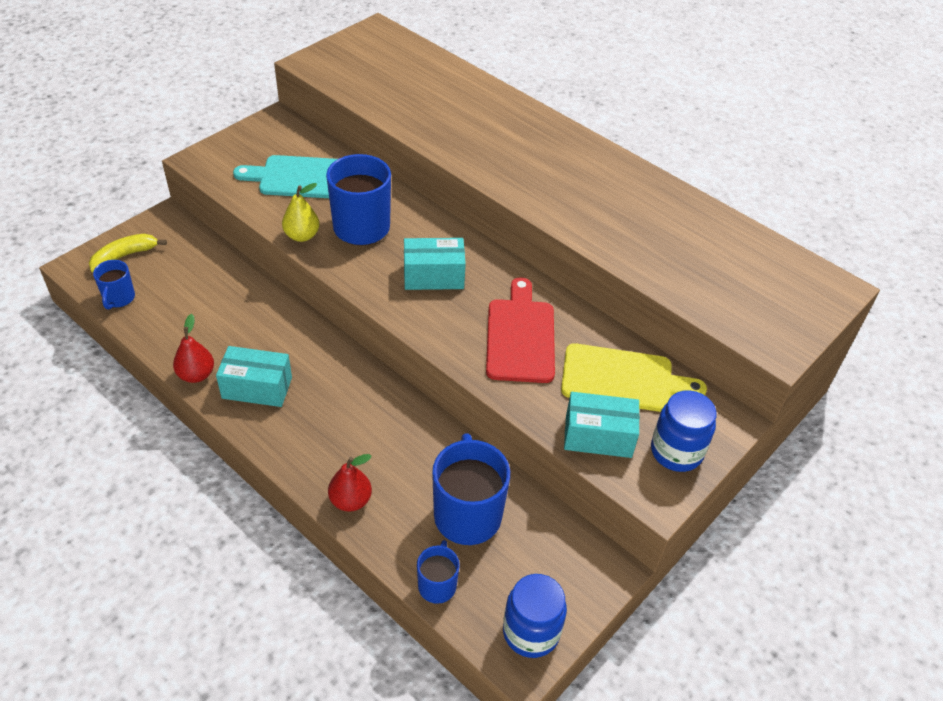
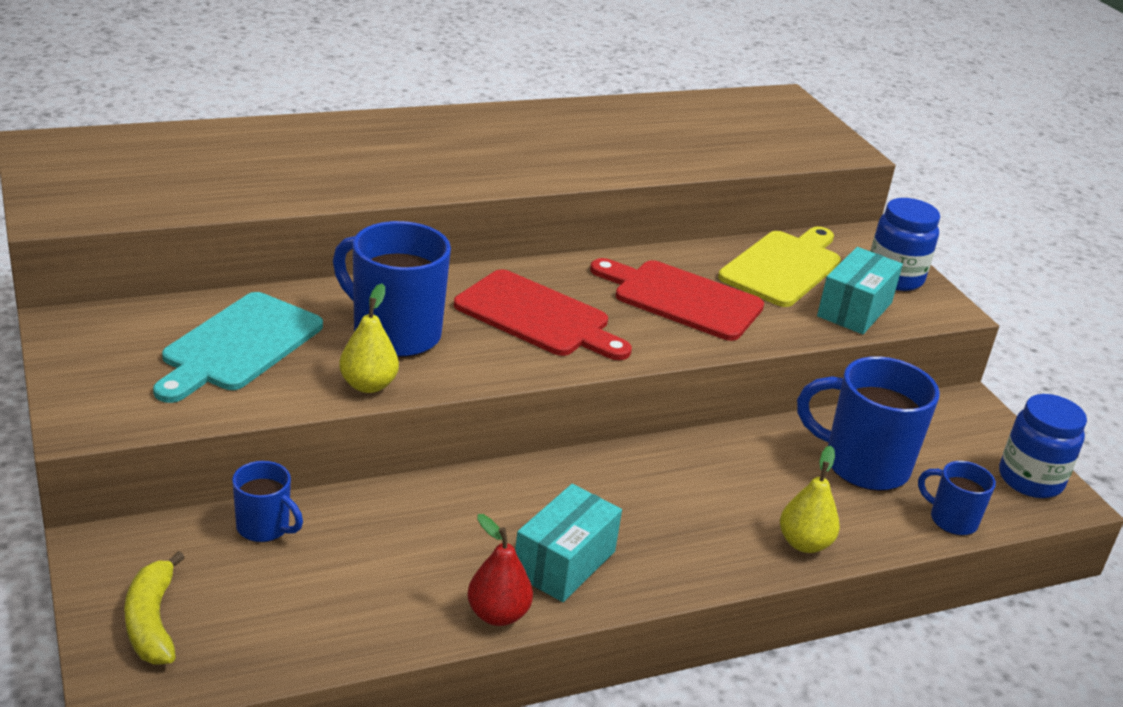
camera: 65 degrees left, 15 degrees down
(119, 298) = (255, 655): blue mug -> blue mug (264, 527)
(350, 500) = (804, 543): red pear -> yellow pear
(433, 276) = (537, 316): turquoise box -> red cutting board

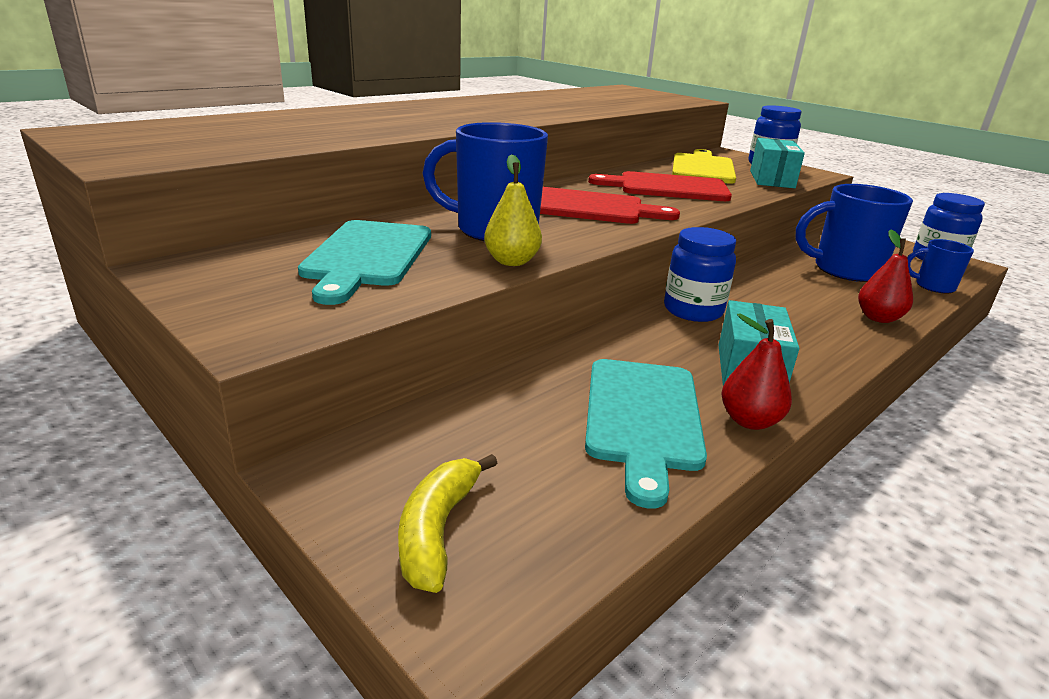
camera: 20 degrees left, 5 degrees down
(152, 621) = (437, 530): yellow banana -> yellow banana turned 45 degrees clockwise
(264, 527) = (477, 409): blue mug -> none
(401, 581) = (643, 418): none -> turquoise cutting board
(590, 474) = (693, 310): none -> blue jar
(804, 543) = (878, 318): yellow pear -> red pear

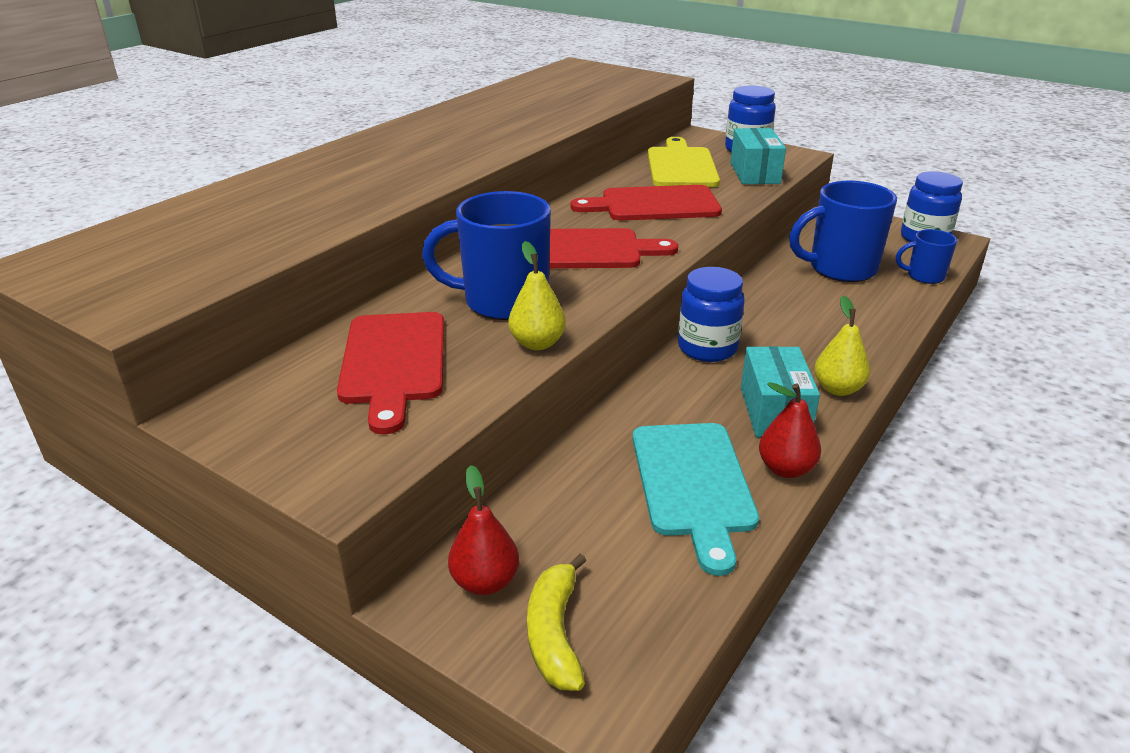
camera: 10 degrees left, 5 degrees up
(367, 256) = (394, 362): turquoise cutting board -> red cutting board
(823, 361) = (837, 389): none -> yellow pear
(878, 318) = (879, 326): red pear -> red pear (485, 581)

